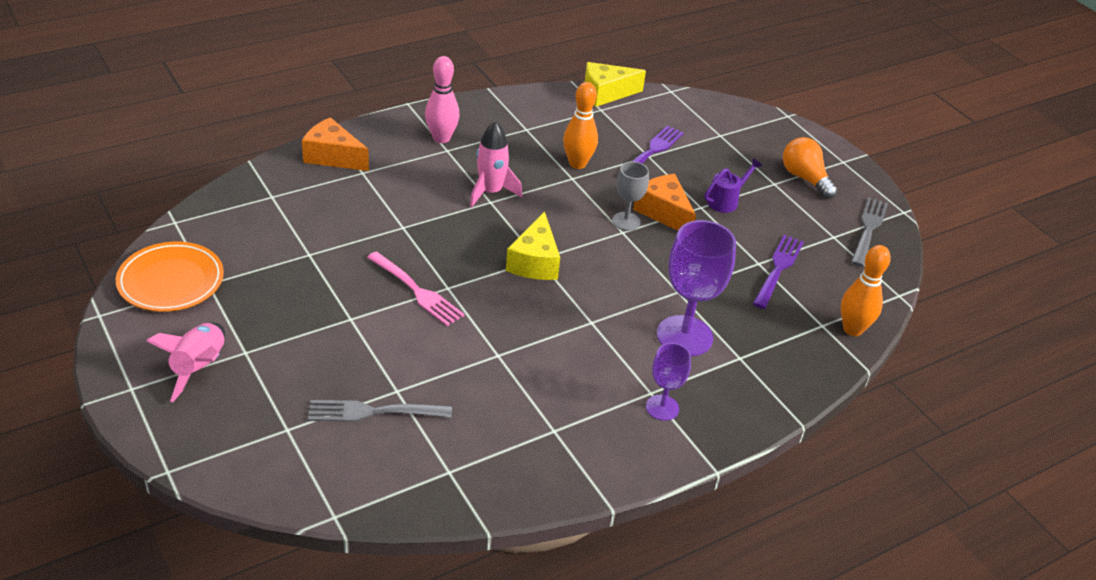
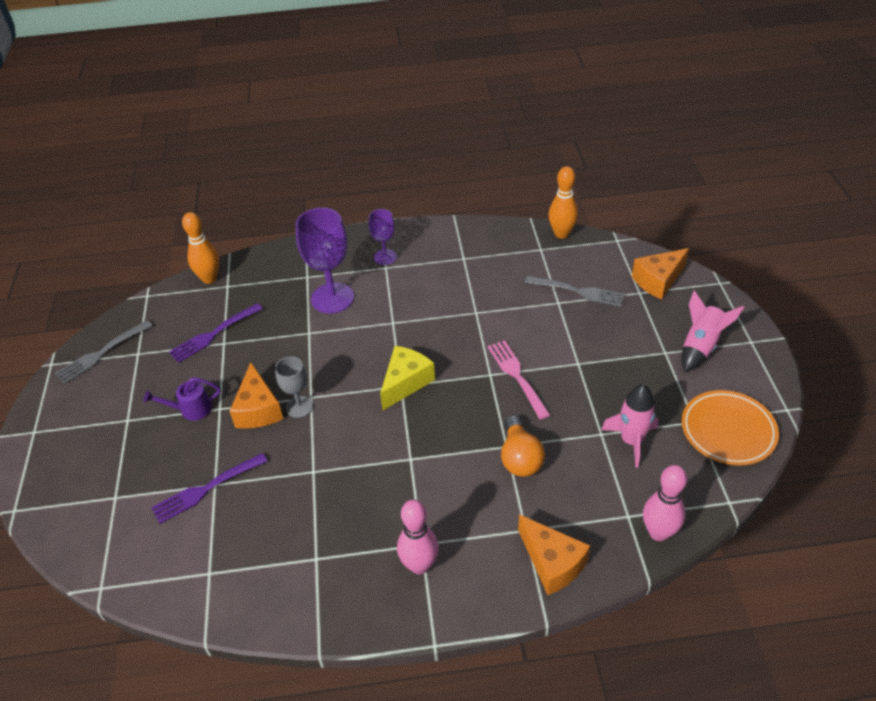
camera: 150 degrees left, 5 degrees up
(242, 190) = (658, 532): none -> pink bowling pin
(261, 454) = (658, 281): none -> orange cheese
(490, 192) = (404, 470): pink rocket -> pink rocket (631, 441)
(577, 164) = (295, 489): orange bowling pin -> orange bowling pin (561, 234)
(606, 93) = (181, 602): yellow cheese -> none
(805, 178) = (93, 419): orange light bulb -> orange light bulb (520, 457)

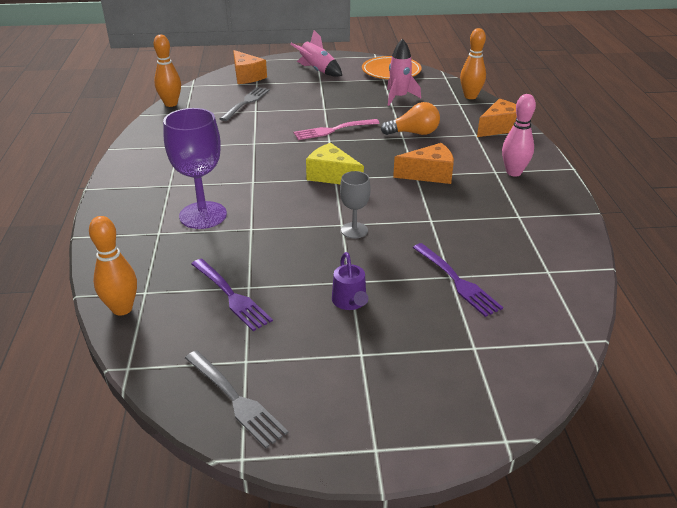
camera: 90 degrees left, 10 degrees down
(258, 409) = (354, 255): orange cheese -> orange cheese (429, 174)
(385, 257) = (152, 185): purple goblet -> none
(658, 532) = (470, 96): pink bowling pin -> orange bowling pin

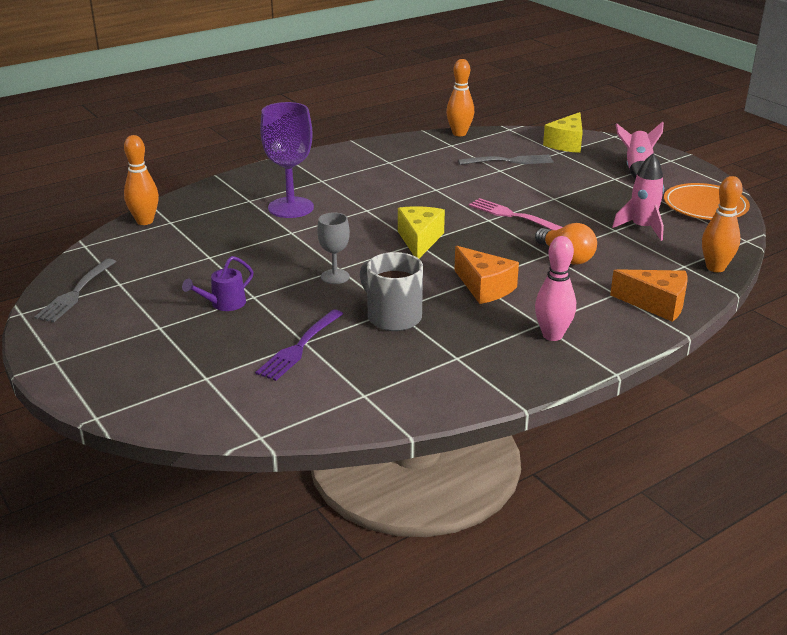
camera: 60 degrees right, 5 degrees down
(230, 295) = (192, 253): purple fork -> none
(247, 76) = (566, 143): orange cheese -> yellow cheese
(442, 224) = (393, 317): none -> grey mug

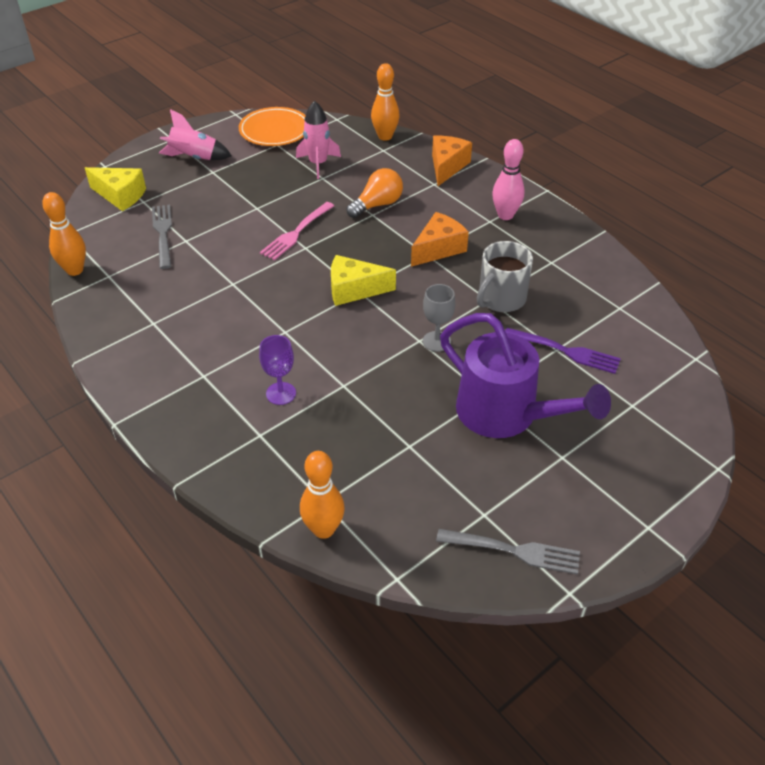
camera: 95 degrees left, 15 degrees up
(223, 304) = (507, 415): purple watering can -> purple watering can, size x2.29
(291, 207) = (281, 393): purple goblet -> purple goblet, size x0.56

